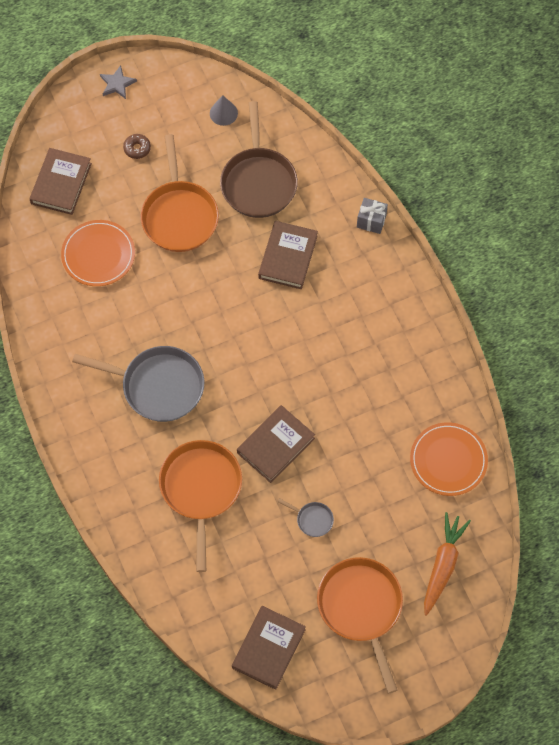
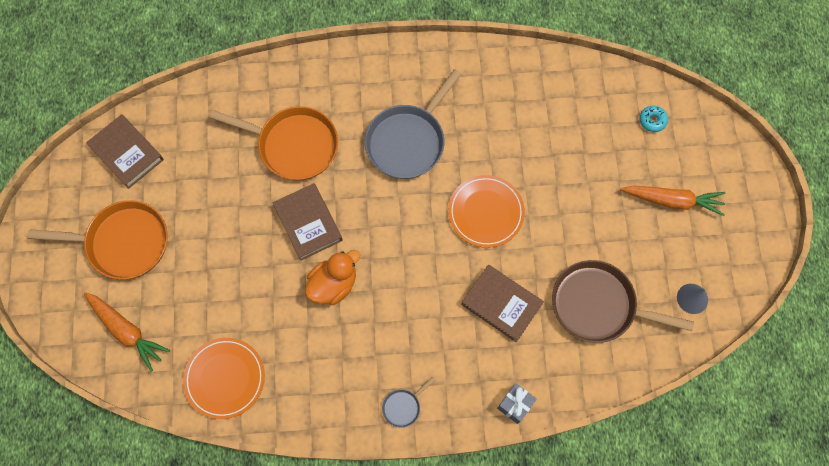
camera: 110 degrees right, 5 degrees up
(61, 183) = (652, 120): brown book -> turquoise donut
(98, 255) = (563, 131): orange plate -> orange plate (486, 212)
(117, 84) = (756, 205): grey star -> none
(137, 148) = (672, 201): brown donut -> orange carrot
(179, 215) = (583, 216): orange pan -> none
(312, 519) = (223, 230): grey pan -> grey pan (403, 406)
(325, 401) = (333, 284): none -> orange duck

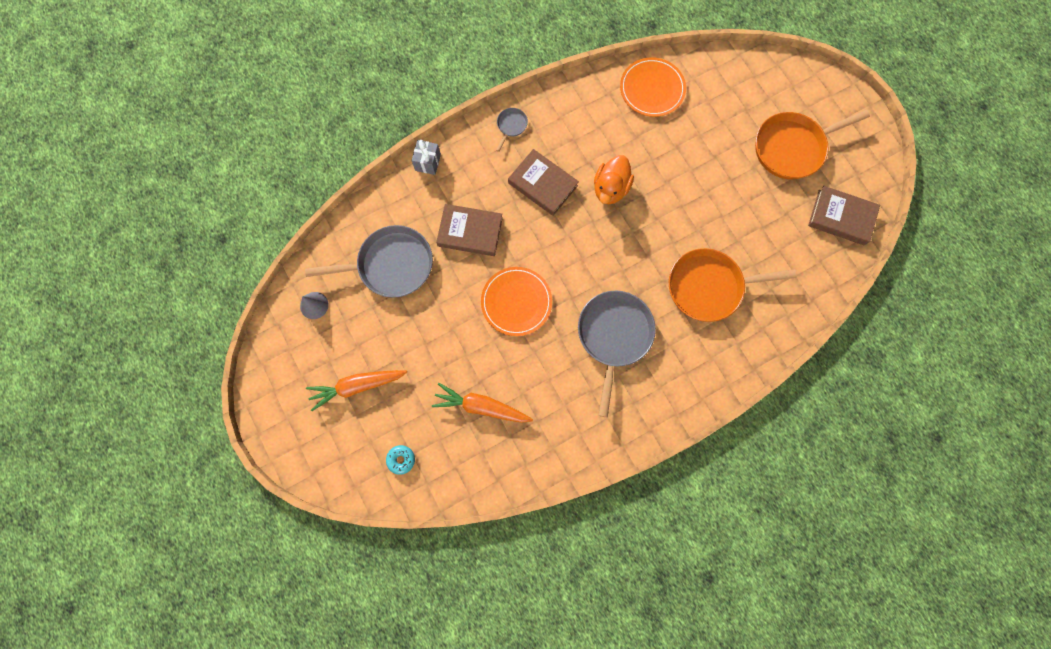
camera: 155 degrees right, 5 degrees up
(127, 331) = (744, 89): orange carrot -> orange carrot (481, 406)
(308, 223) = (658, 227): brown book -> brown book (543, 184)
(598, 305) = (391, 265): brown pan -> grey pan

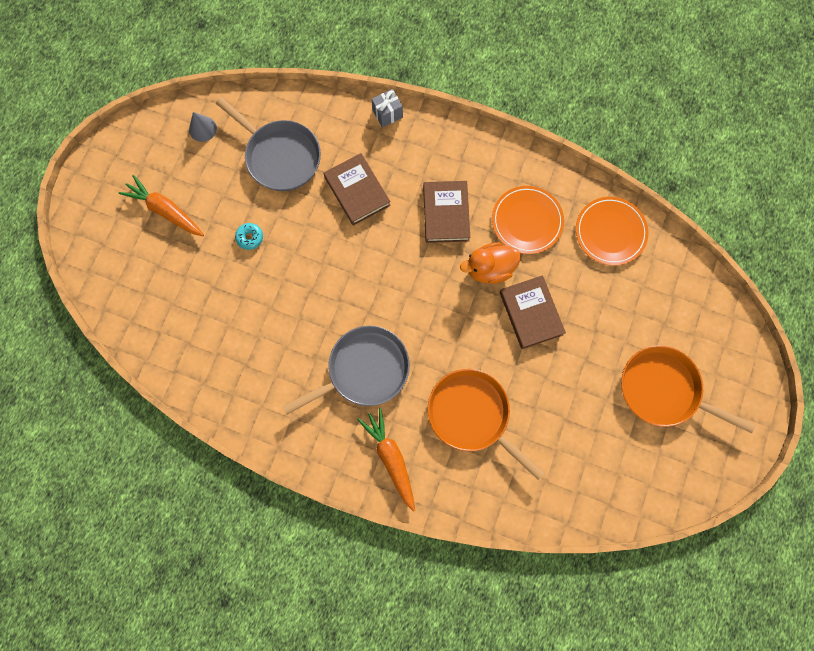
camera: 50 degrees right, 0 degrees up
(401, 459) = (134, 288): turquoise donut -> turquoise donut (250, 237)
(481, 406) = (222, 313): orange carrot -> orange carrot (391, 458)
(511, 126) = (475, 149): grey pan -> none
(516, 302) = (329, 272): orange plate -> orange plate (527, 221)
(841, 217) = (635, 481): brown book -> brown book (531, 313)

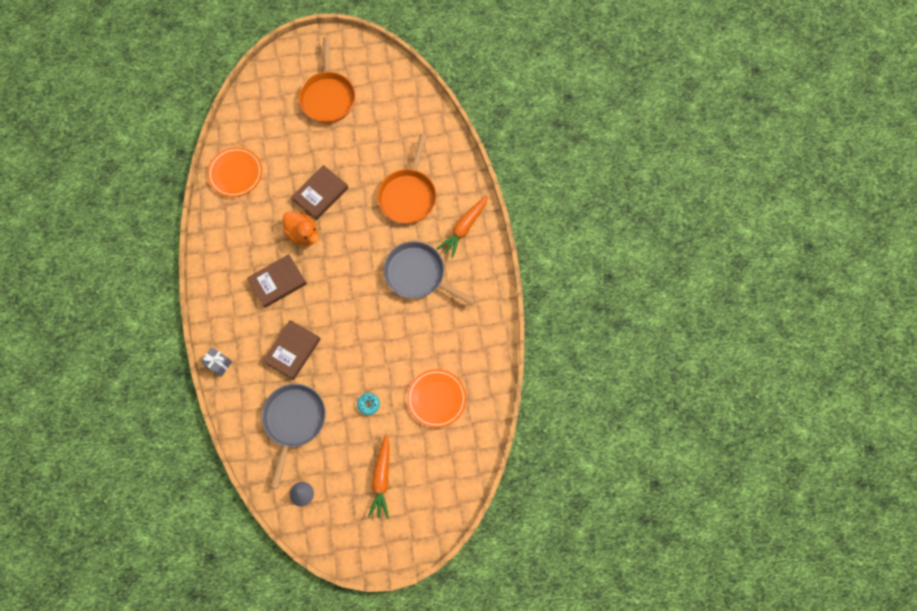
camera: 120 degrees left, 5 degrees down
(527, 221) = (255, 228): orange plate -> orange plate (436, 399)

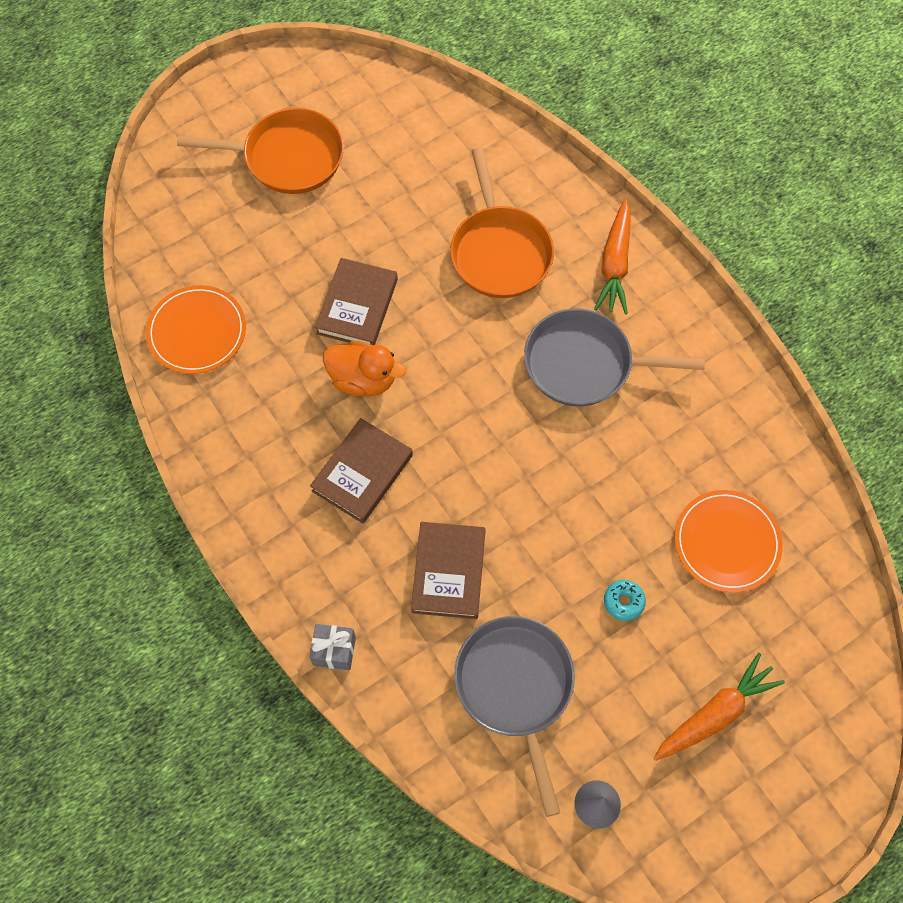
camera: 25 degrees left, 5 degrees down
(328, 97) = (287, 157): orange pan -> orange pan turned 60 degrees counterclockwise
(381, 479) = (715, 713): orange carrot -> orange carrot turned 105 degrees counterclockwise

